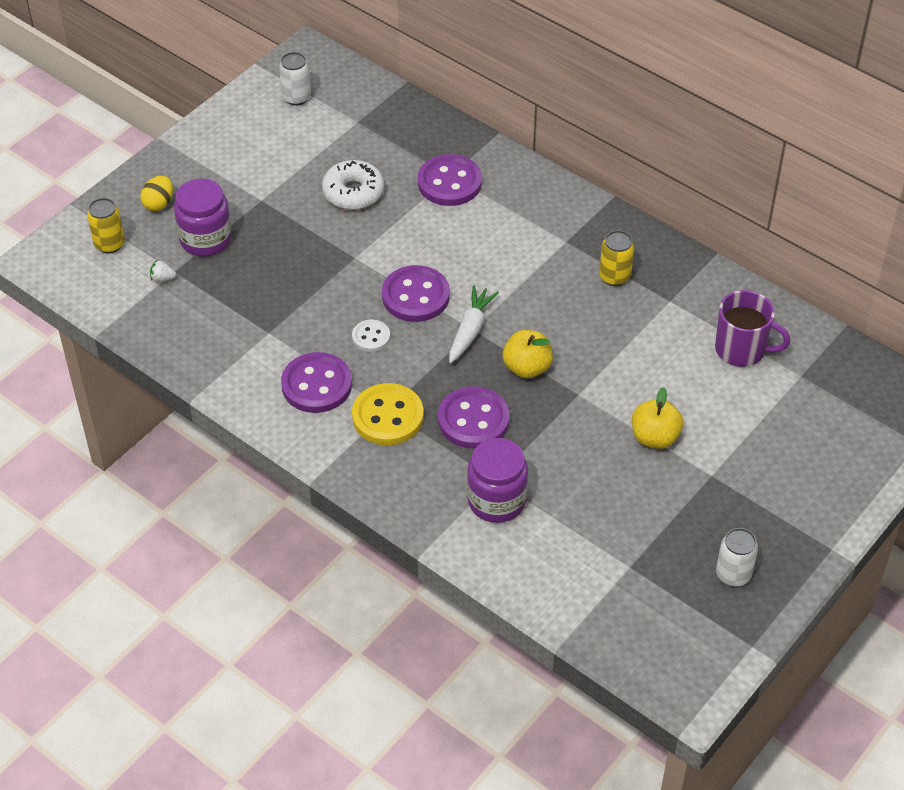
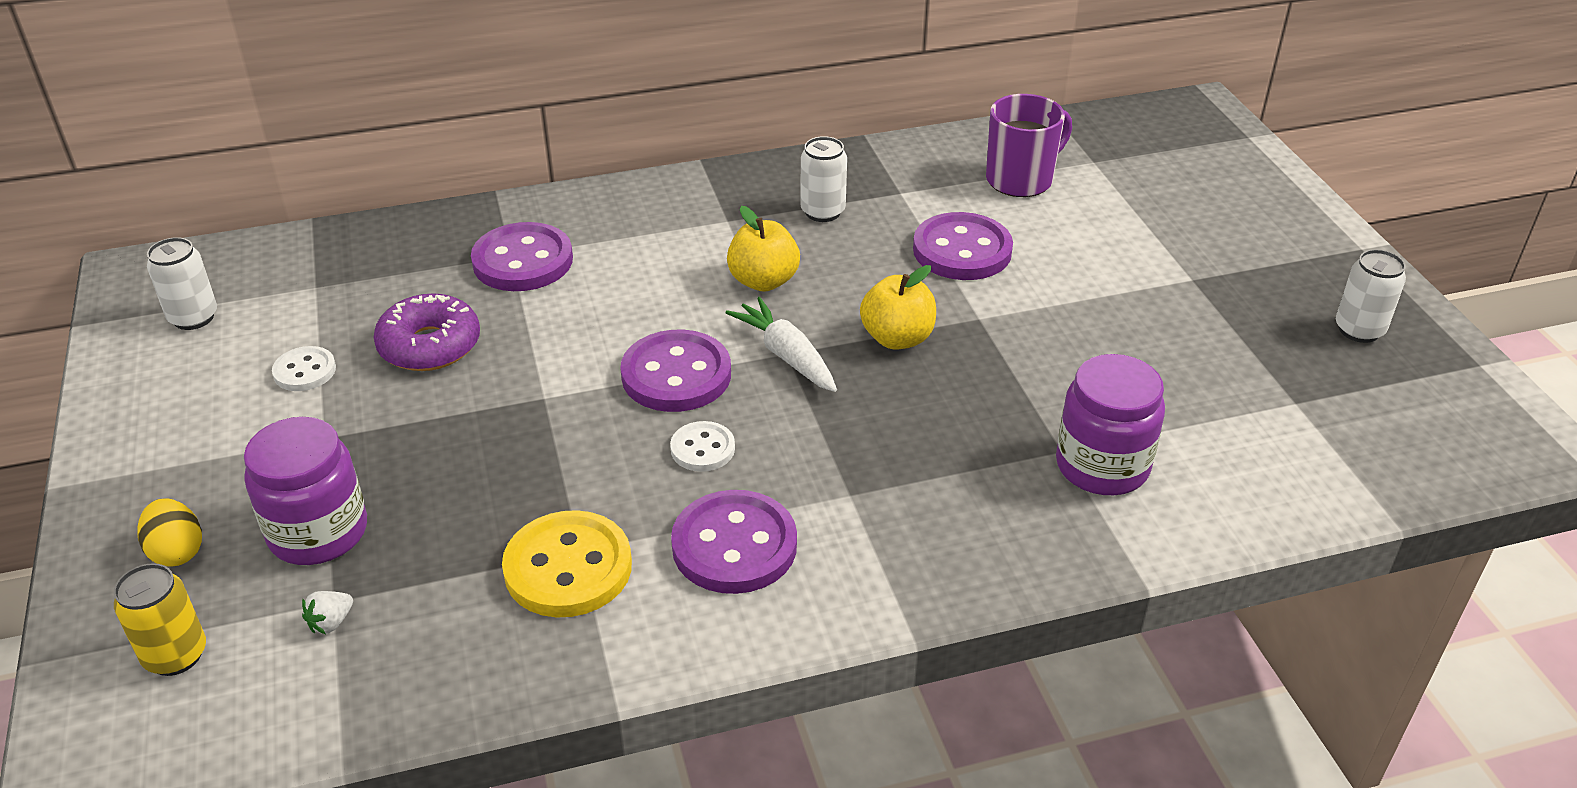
camera: 55 degrees left, 10 degrees down
(296, 162) = (305, 371): none -> white button
(353, 192) = (430, 345): white donut -> purple donut
(388, 416) = (863, 500): yellow button -> yellow button (568, 568)
(473, 420) = (943, 422): purple button -> purple button (962, 250)
(614, 277) = (822, 212): yellow can -> white can
(655, 437) = (1100, 292): yellow apple -> yellow apple (763, 281)

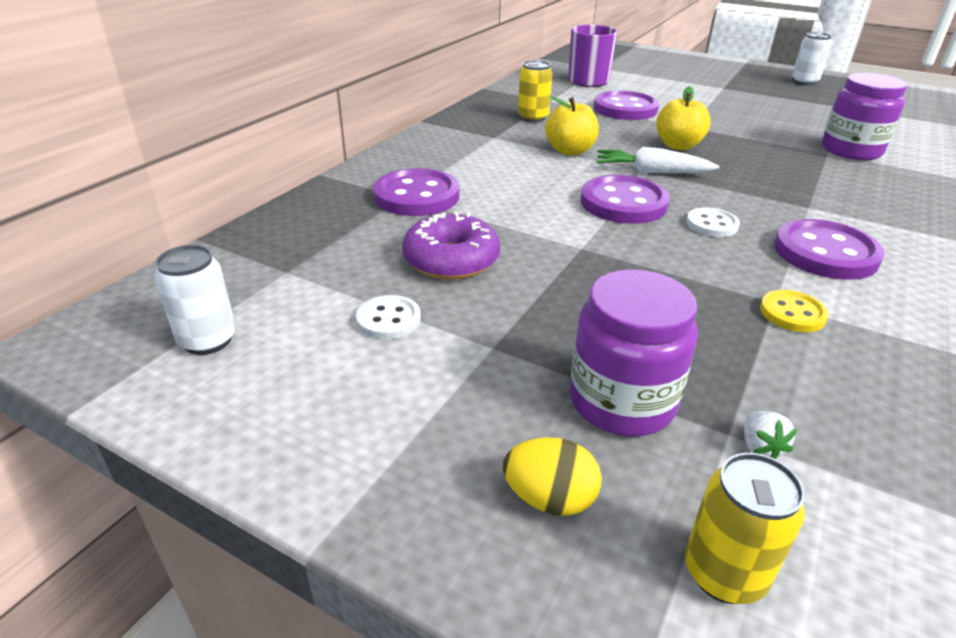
camera: 45 degrees left, 5 degrees down
(568, 568) = (792, 313): yellow button -> yellow button, size x0.55
(822, 212) = (533, 118): white can -> yellow can

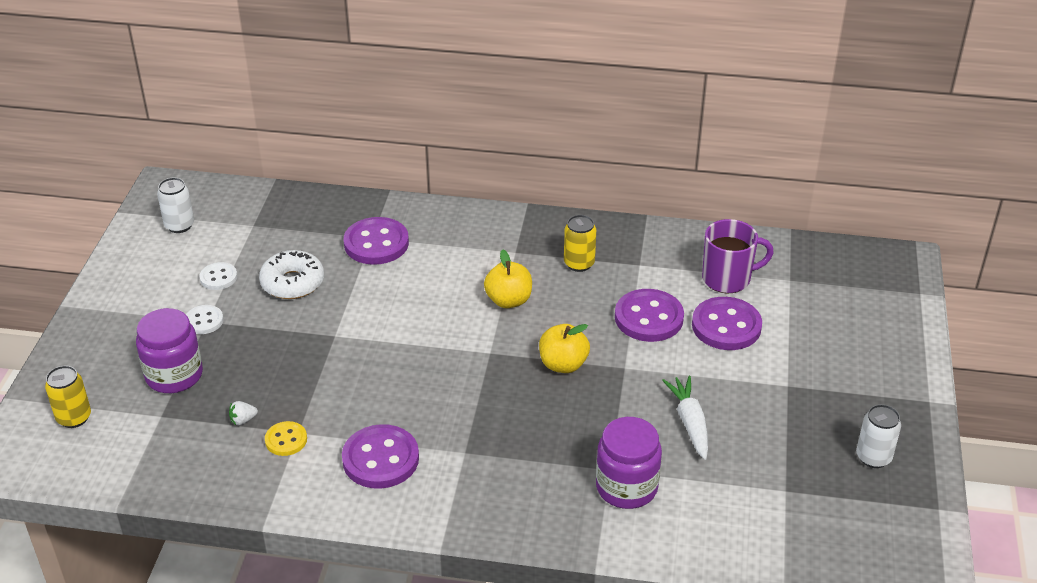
camera: 70 degrees right, 5 degrees up
(451, 260) = (292, 283): purple donut -> white donut
(549, 499) = (102, 362): yellow egg -> none
(623, 203) = (416, 345): purple button -> purple button (726, 326)
(651, 172) = (488, 354): white carrot -> white carrot (690, 422)
(712, 224) = (401, 396): white button -> white button (204, 321)
(760, 447) = (153, 427): white strawberry -> white strawberry (243, 420)

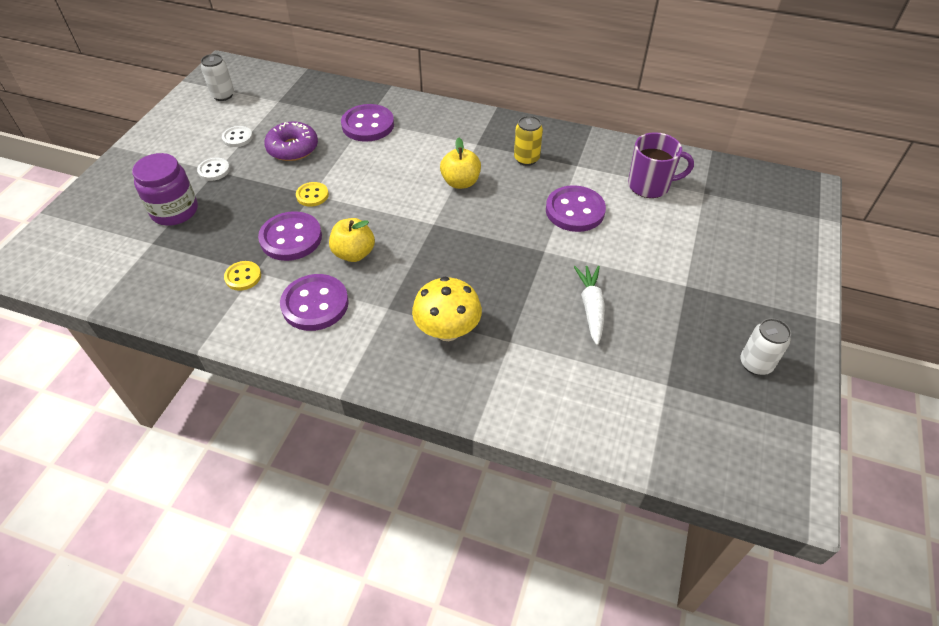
camera: 10 degrees right, 10 degrees up
(74, 418) = (84, 235): yellow can -> none
(243, 420) = (214, 255): white strawberry -> none
(292, 283) = (293, 148): white donut -> purple donut
(336, 337) = (312, 195): none -> yellow button
(538, 467) = (447, 330): none -> yellow mushroom
(563, 364) = (492, 241): yellow apple -> yellow apple (354, 253)
(626, 487) = (521, 360): purple jar -> none
(726, 326) = (640, 226): purple button -> purple button (291, 238)

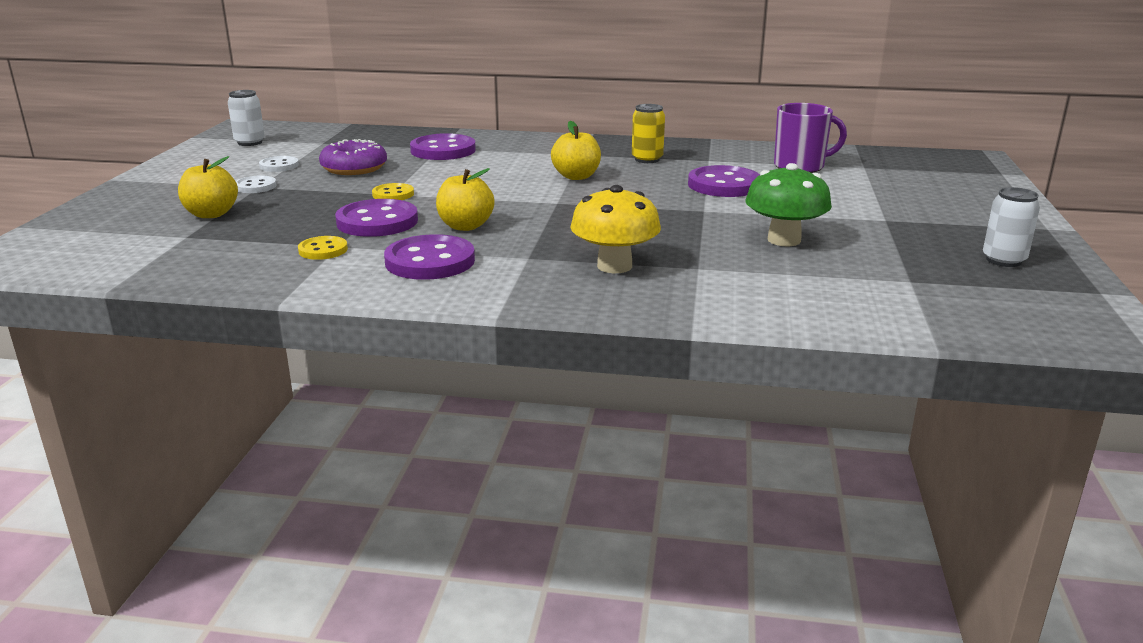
camera: 10 degrees left, 25 degrees down
(175, 211) = (211, 214): purple jar -> yellow apple
(591, 308) = (784, 240): white carrot -> green mushroom

